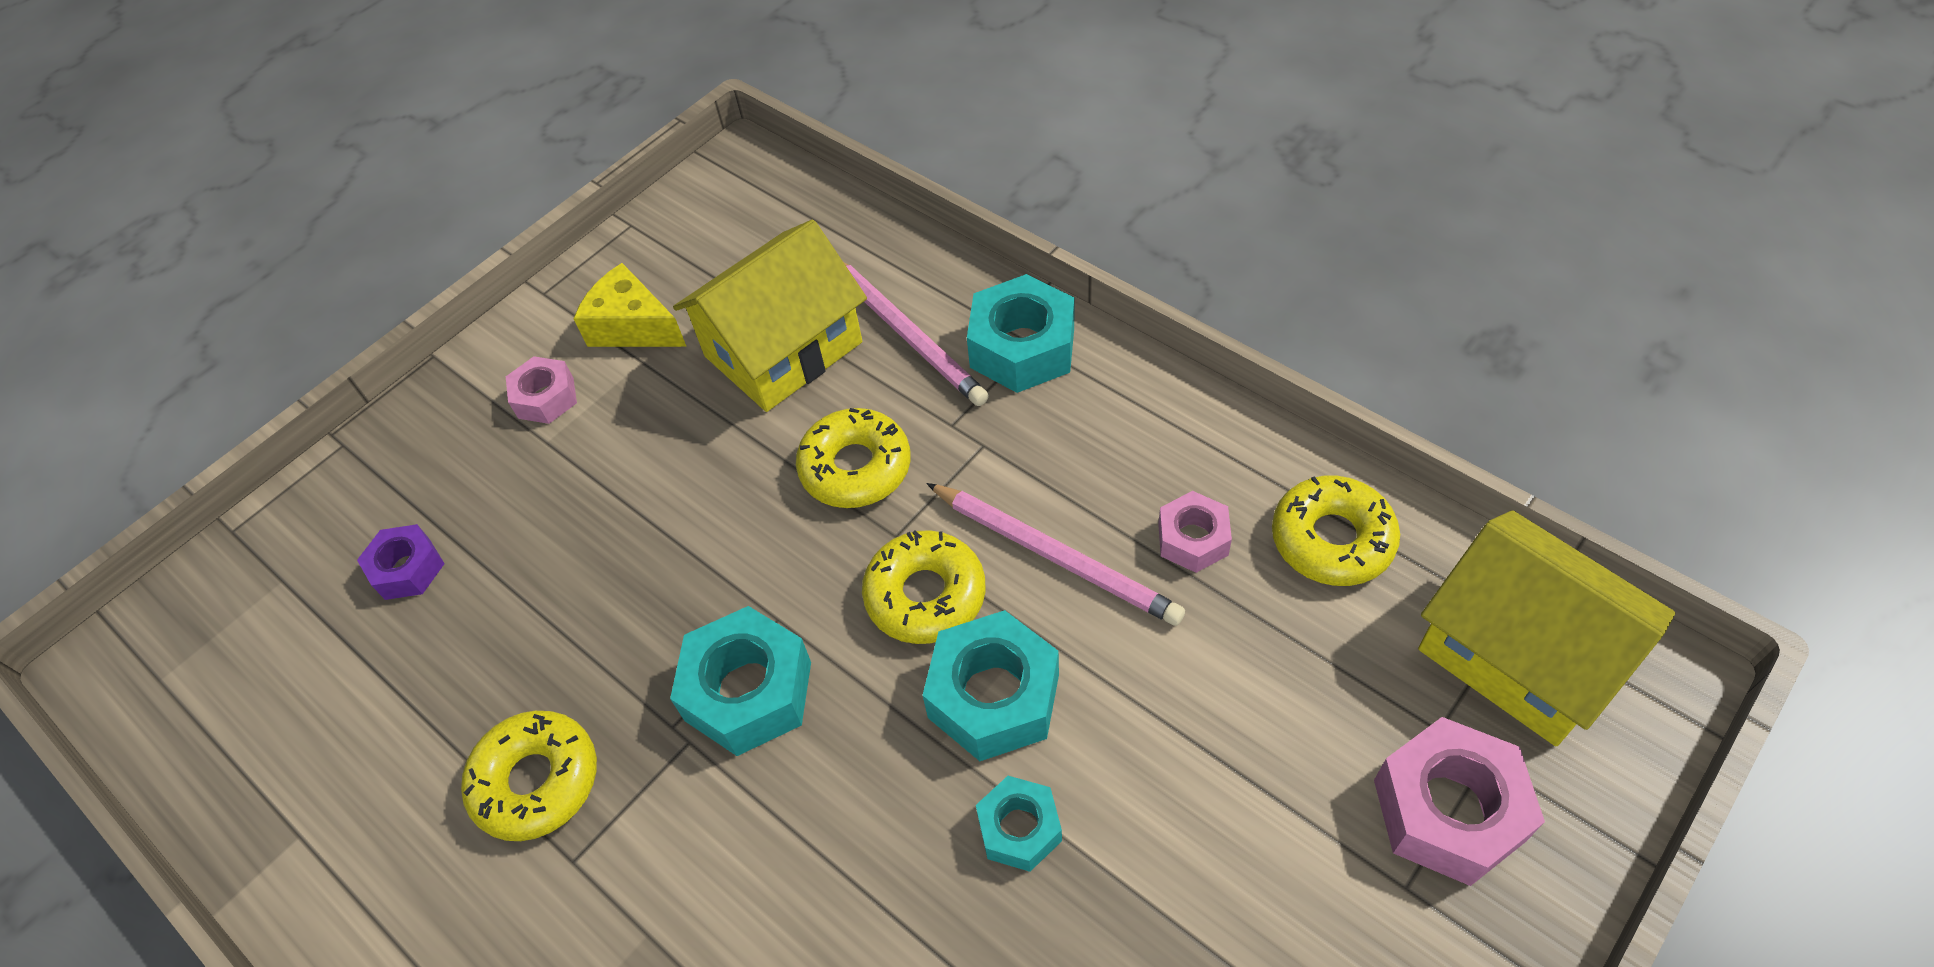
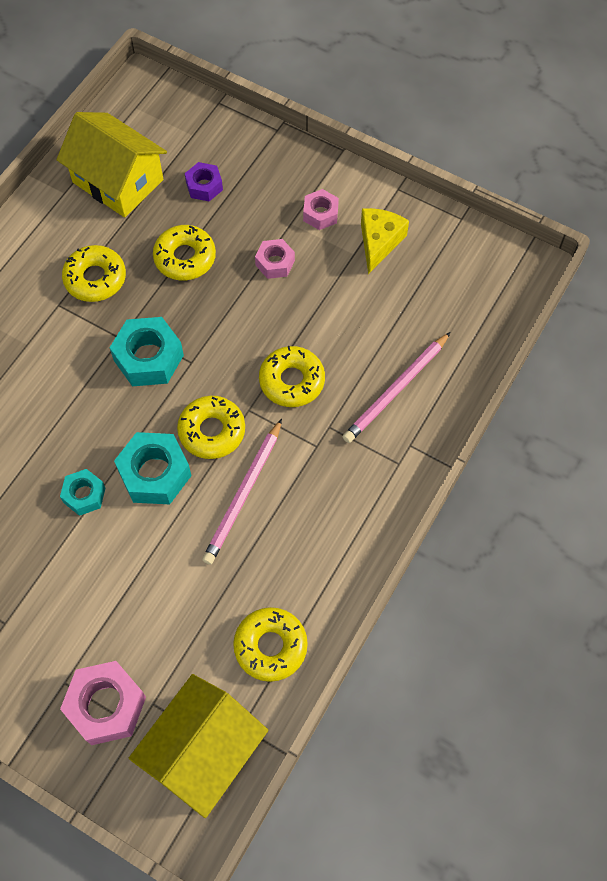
camera: 75 degrees right, 10 degrees up
(552, 613) = (185, 258): none -> yellow donut
(783, 349) = (373, 325): yellow house -> yellow house (118, 181)
(1022, 347) = (394, 458): turquoise nut -> none
(1192, 539) = (262, 567): pink nut -> pink nut (275, 263)

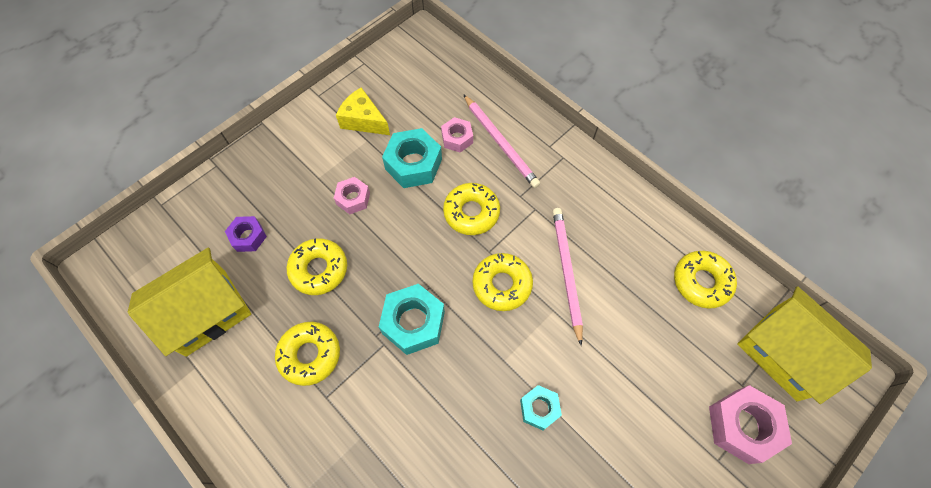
camera: 75 degrees left, 0 degrees up
(155, 474) = (531, 341): turquoise nut -> turquoise nut (413, 164)
(244, 494) = (566, 272): pink pencil -> pink pencil turned 135 degrees counterclockwise
(320, 214) = (318, 154): pink nut -> pink nut (457, 138)

